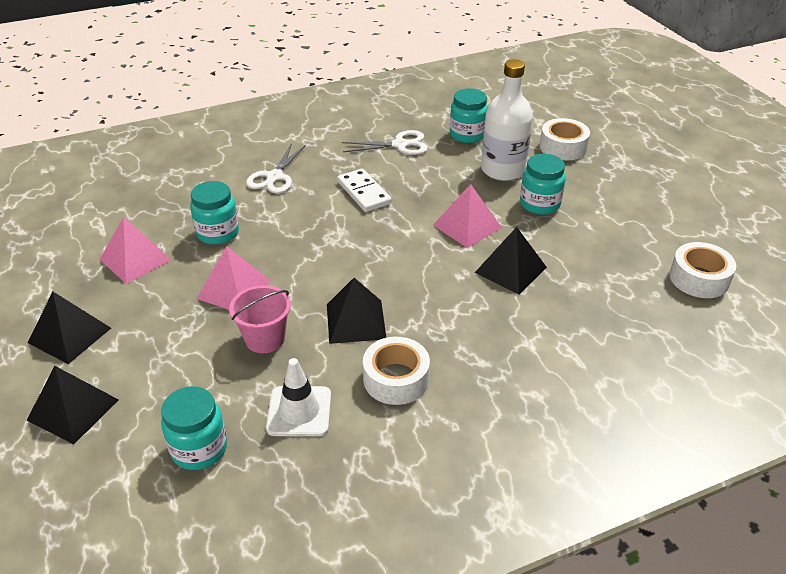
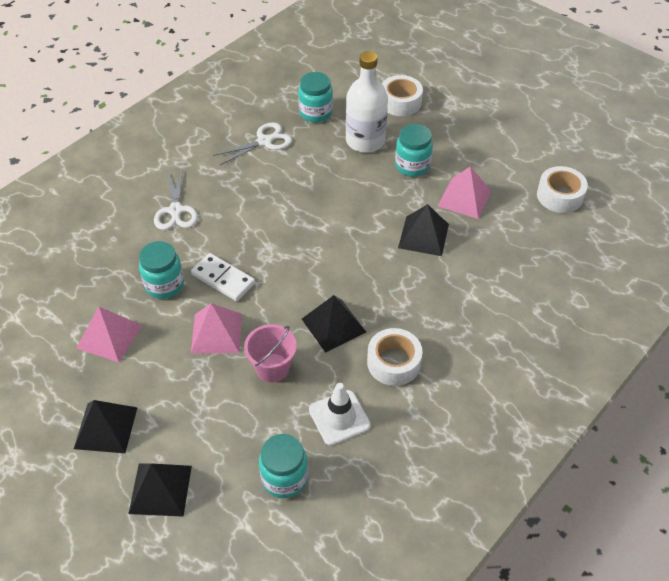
camera: 25 degrees left, 10 degrees up
(363, 193) = (264, 201): white domino -> white domino (223, 279)
(467, 226) = (368, 206): pink pyramid -> pink pyramid (464, 198)

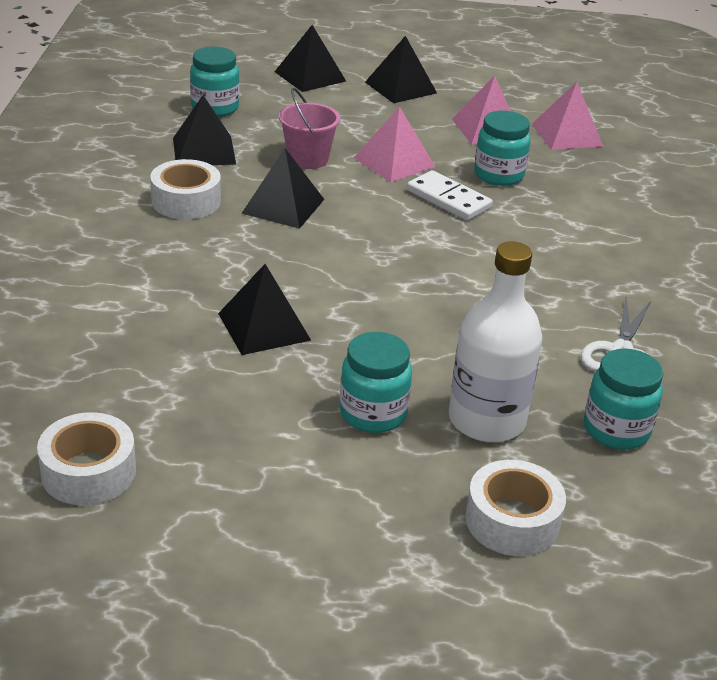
camera: 140 degrees right, 15 degrees down
(176, 210) = (594, 234): white scissors -> none
(223, 279) = (448, 199): white domino -> white domino turned 45 degrees clockwise
(339, 417) = (204, 151): white traffic cone -> black pyramid
(464, 198) = (247, 400): pink pyramid -> pink pyramid (567, 135)

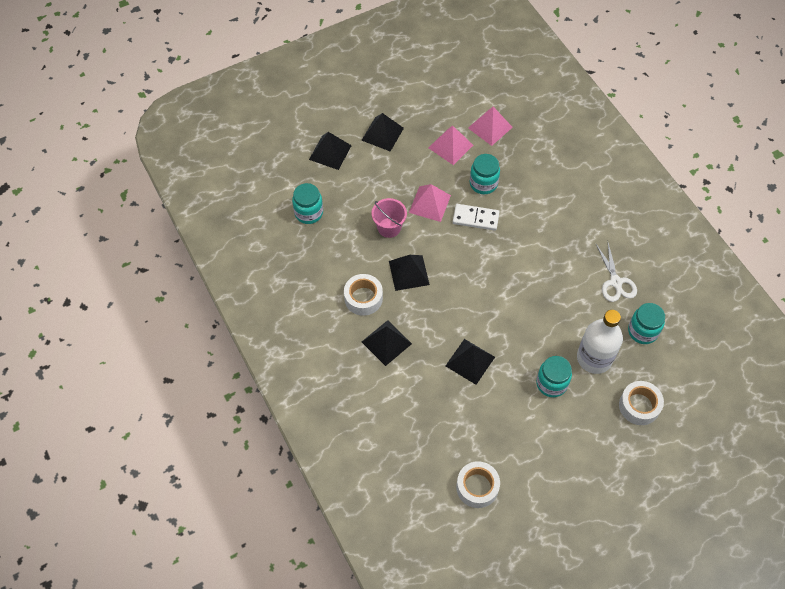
camera: 30 degrees left, 25 degrees up
(204, 151) = (336, 253): black pyramid -> black pyramid (386, 342)

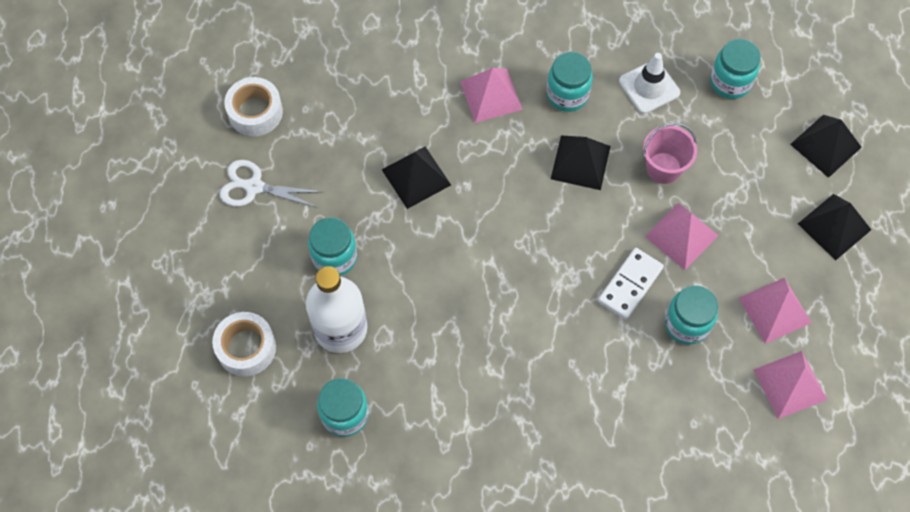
camera: 115 degrees right, 5 degrees up
(334, 255) = (649, 87): none -> white traffic cone
(363, 298) = (567, 95): white tape -> turquoise jar
(386, 342) = (491, 95): black pyramid -> pink pyramid
(615, 282) = (437, 422): white scissors -> white scissors (254, 187)

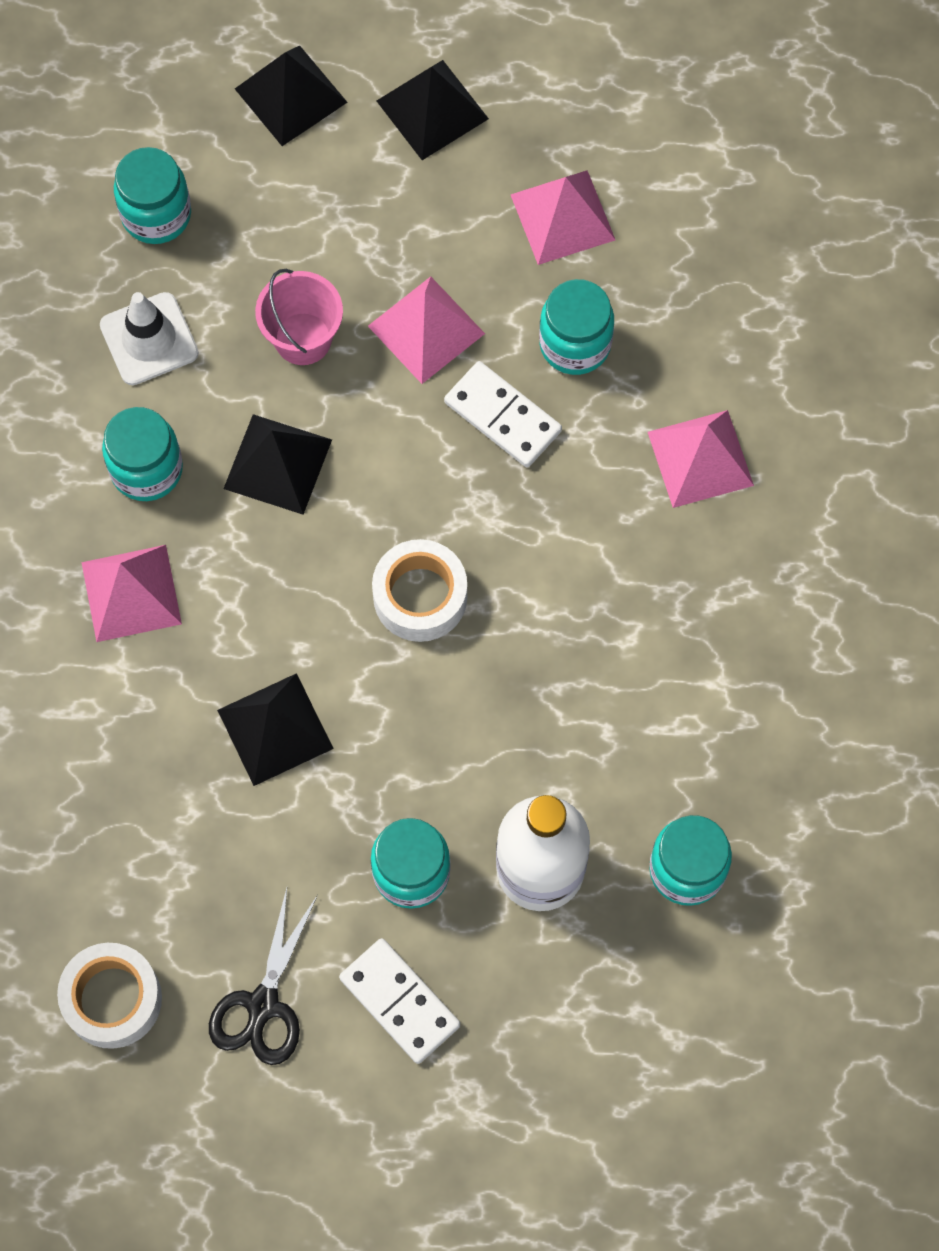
camera: 85 degrees left, 5 degrees up
(246, 348) = (561, 1024): white tape -> white tape (420, 596)
(254, 187) = (263, 1004): white scissors -> black scissors
(258, 258) = (400, 1001): none -> white domino
(790, 384) = (681, 217): pink pyramid -> pink pyramid (700, 458)

